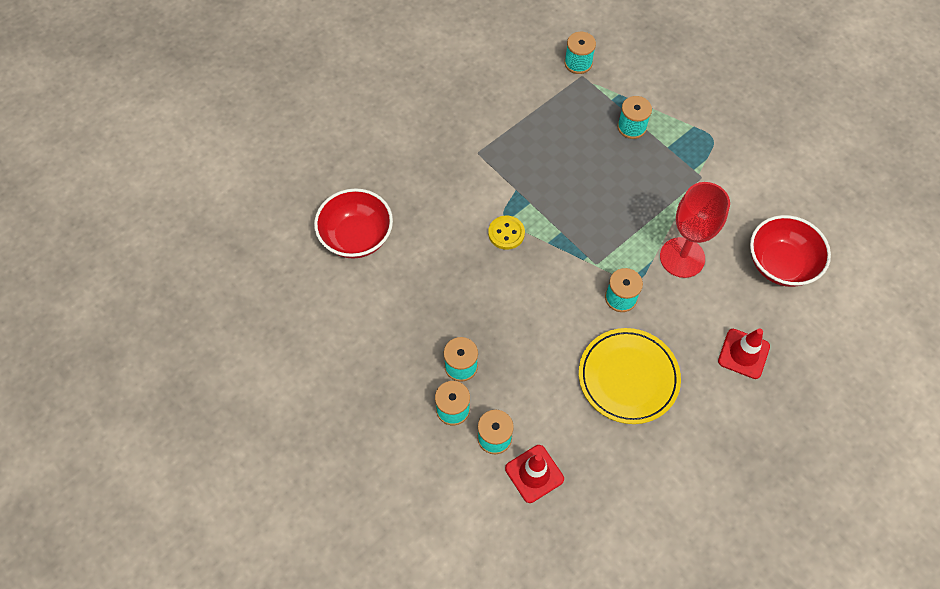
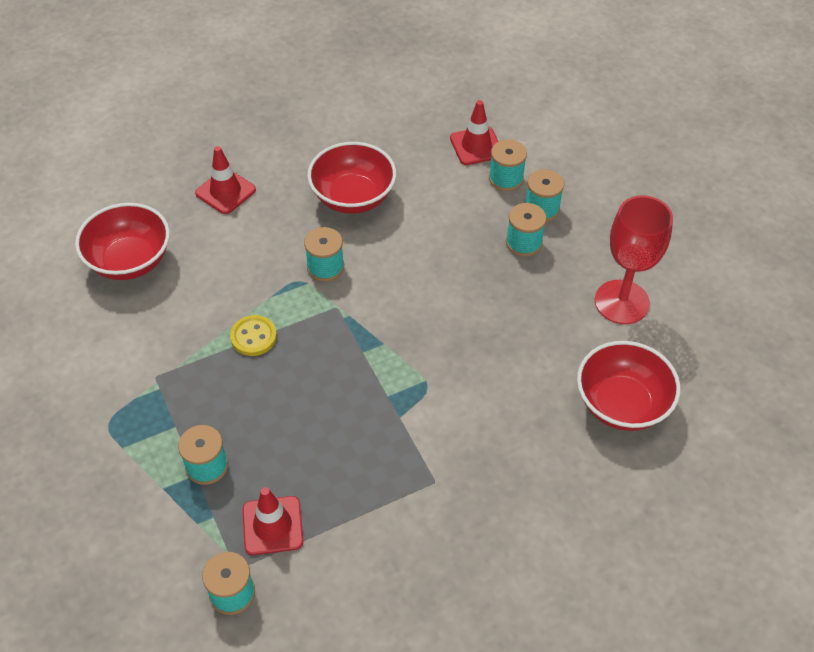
camera: 165 degrees left, 10 degrees down
(506, 233) = (430, 365): yellow button -> yellow button (253, 337)
(571, 103) = (272, 525): none -> red traffic cone
(628, 377) = (353, 197): yellow plate -> red bowl
(682, 257) = (234, 291): red goblet -> red goblet (621, 302)

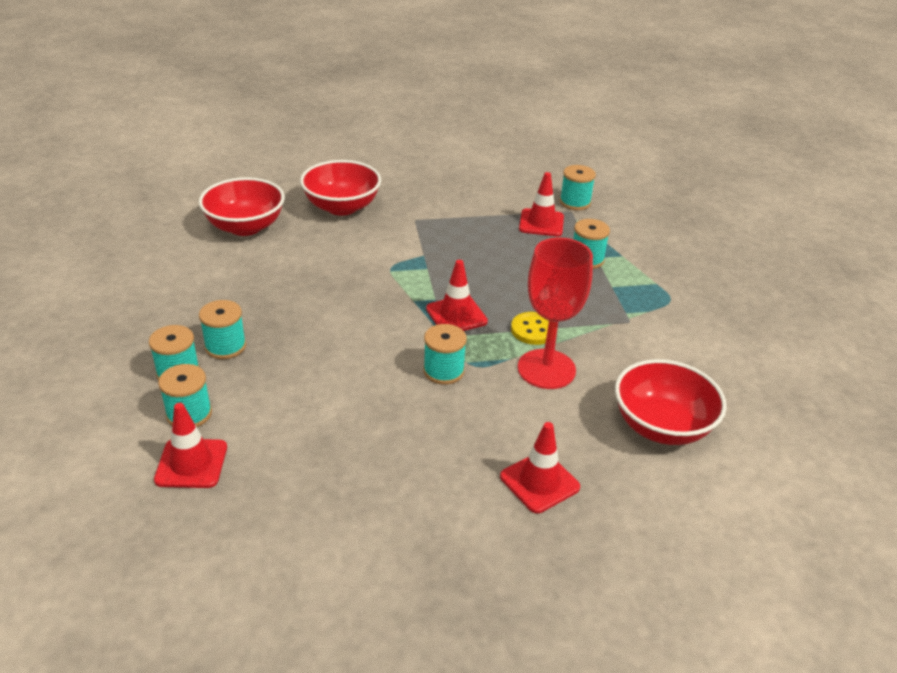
camera: 165 degrees left, 15 degrees down
(334, 335) = (456, 315): none -> red traffic cone
(353, 197) = (382, 436): red bowl -> red bowl (342, 207)
(621, 302) = (179, 282): red goblet -> red goblet (546, 369)

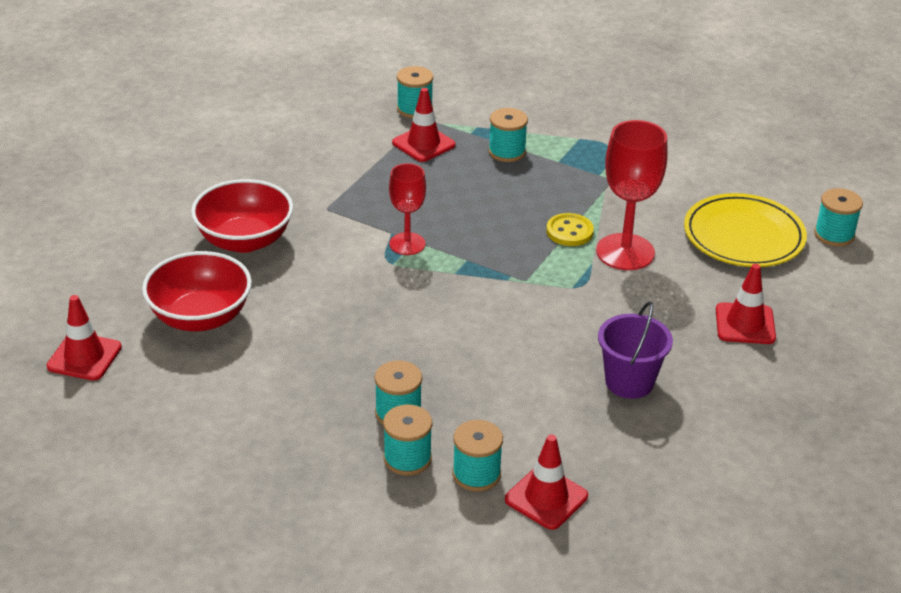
camera: 50 degrees left, 0 degrees up
(381, 446) = (629, 382): none -> purple bucket
(419, 266) = (407, 244): none -> red goblet
(443, 371) = (571, 305): turquoise spool -> turquoise spool (834, 235)
(456, 315) = (504, 260): red traffic cone -> red traffic cone (84, 357)
(661, 426) = (743, 236): red bowl -> yellow plate

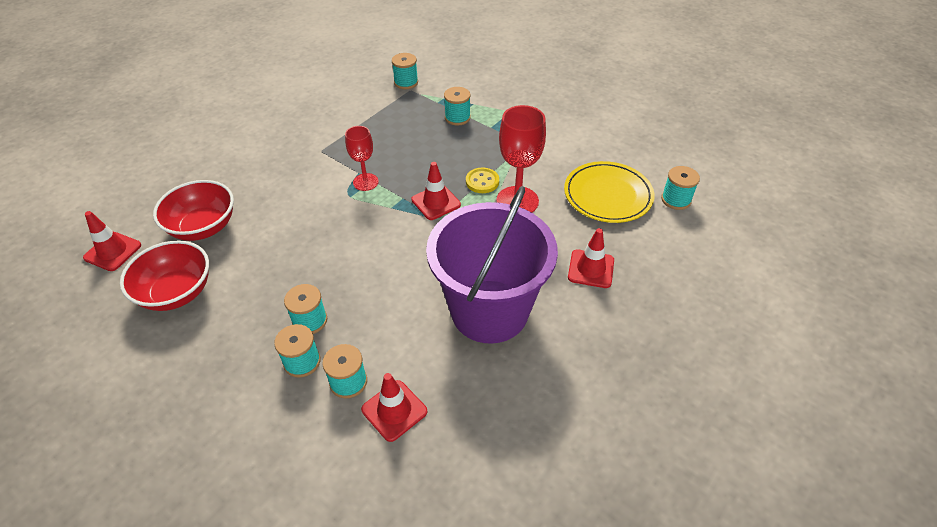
camera: 10 degrees right, 10 degrees up
(245, 240) = (257, 170): red bowl -> red bowl (177, 292)
(423, 144) = (403, 108): red traffic cone -> red traffic cone (436, 202)
(629, 382) = (489, 311): purple bucket -> purple bucket, size x2.11

